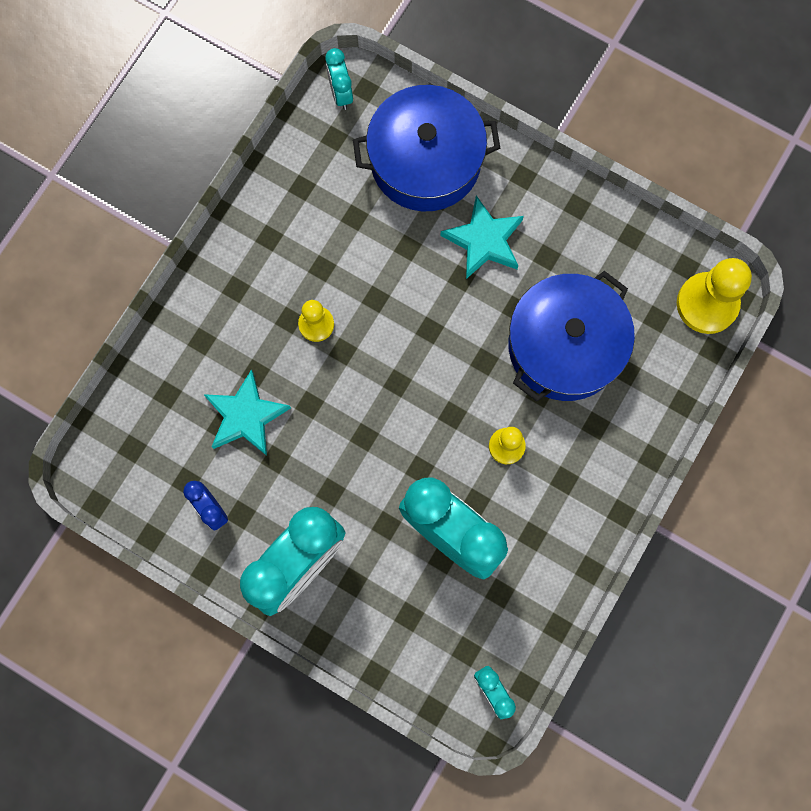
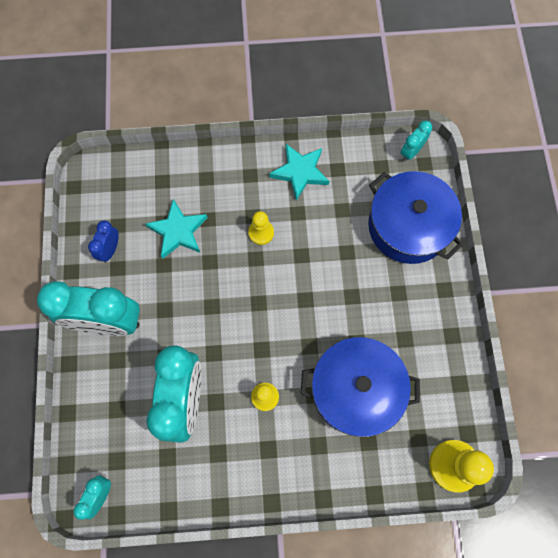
camera: 55 degrees right, 5 degrees down
(484, 240) = (385, 294): turquoise star -> turquoise star (300, 172)

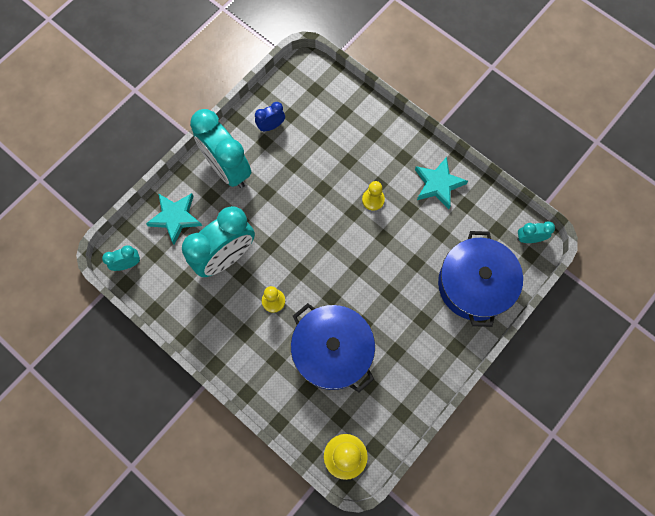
camera: 45 degrees right, 0 degrees up
(178, 231) = (322, 152): turquoise star -> turquoise star (175, 218)

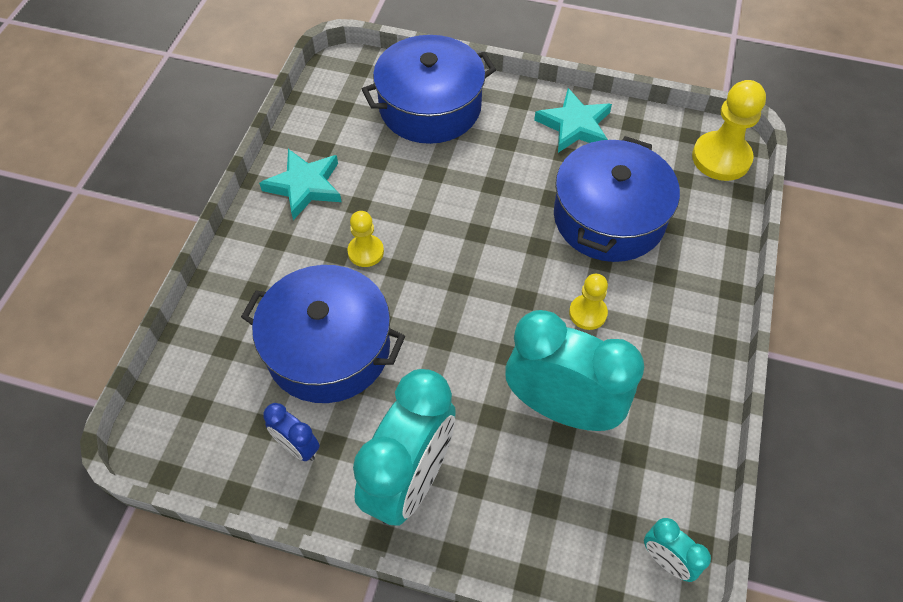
camera: 115 degrees left, 15 degrees down
(175, 218) = (542, 523): turquoise star -> turquoise star (574, 125)
(319, 158) = (328, 348): none -> blue pot
(529, 238) = (339, 75): turquoise clock -> none

